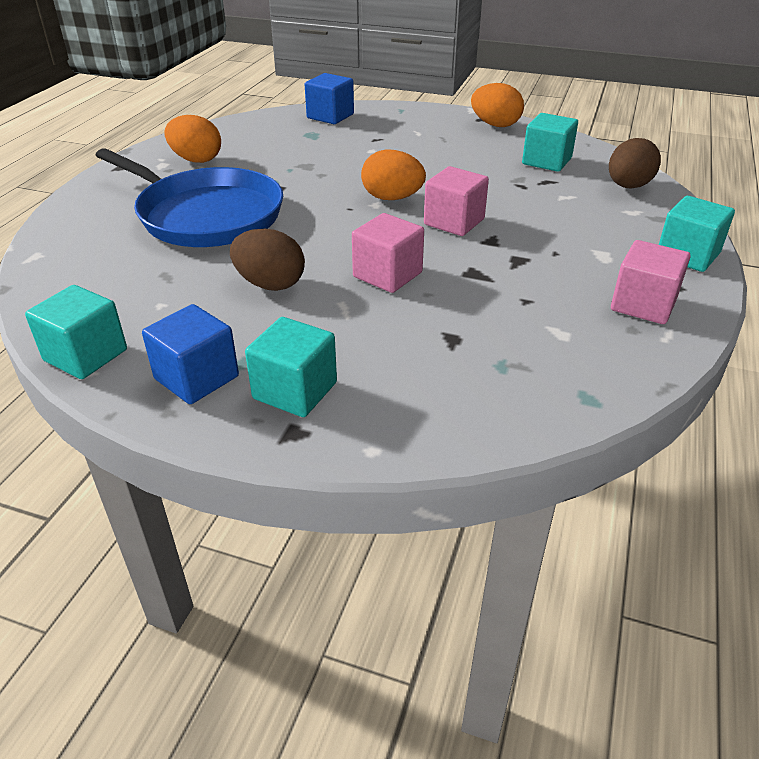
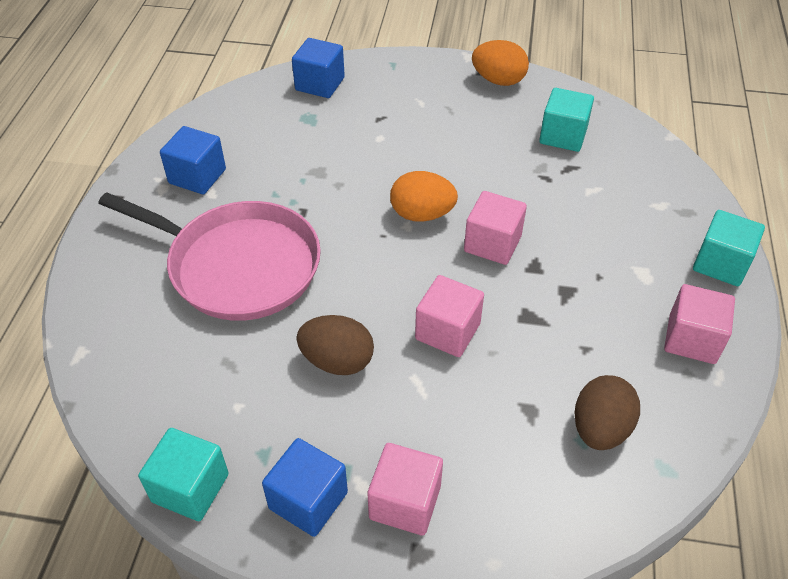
camera: 10 degrees left, 10 degrees up
(196, 160) = (197, 176): orange egg -> blue cube
(205, 215) = (238, 265): blue pan -> pink pan
(295, 390) = (405, 502): turquoise cube -> pink cube
(628, 186) = (649, 167): brown egg -> brown egg (600, 428)

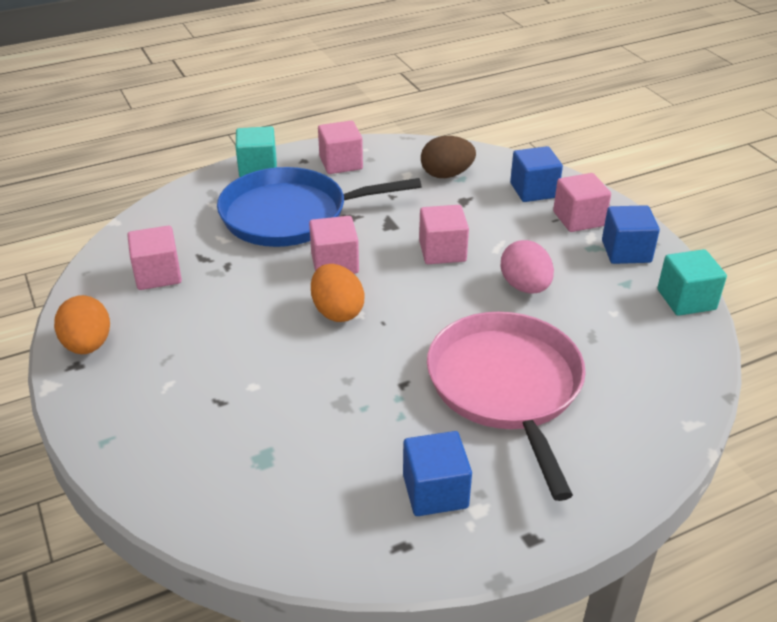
camera: 125 degrees left, 10 degrees down
(320, 84) = (191, 484): blue cube -> blue cube (533, 190)
(337, 361) = (525, 287): brown egg -> pink egg
(563, 136) = (158, 275): turquoise cube -> pink cube
(602, 250) = (291, 215): none -> blue pan

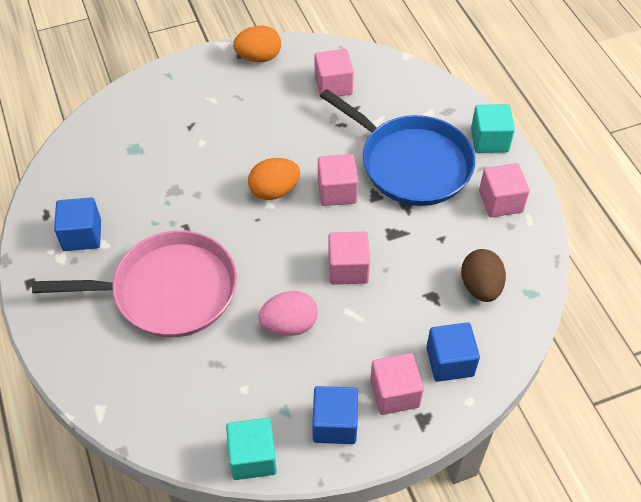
camera: 95 degrees right, 15 degrees up
(291, 215) = (411, 163): blue pan -> blue pan turned 135 degrees clockwise

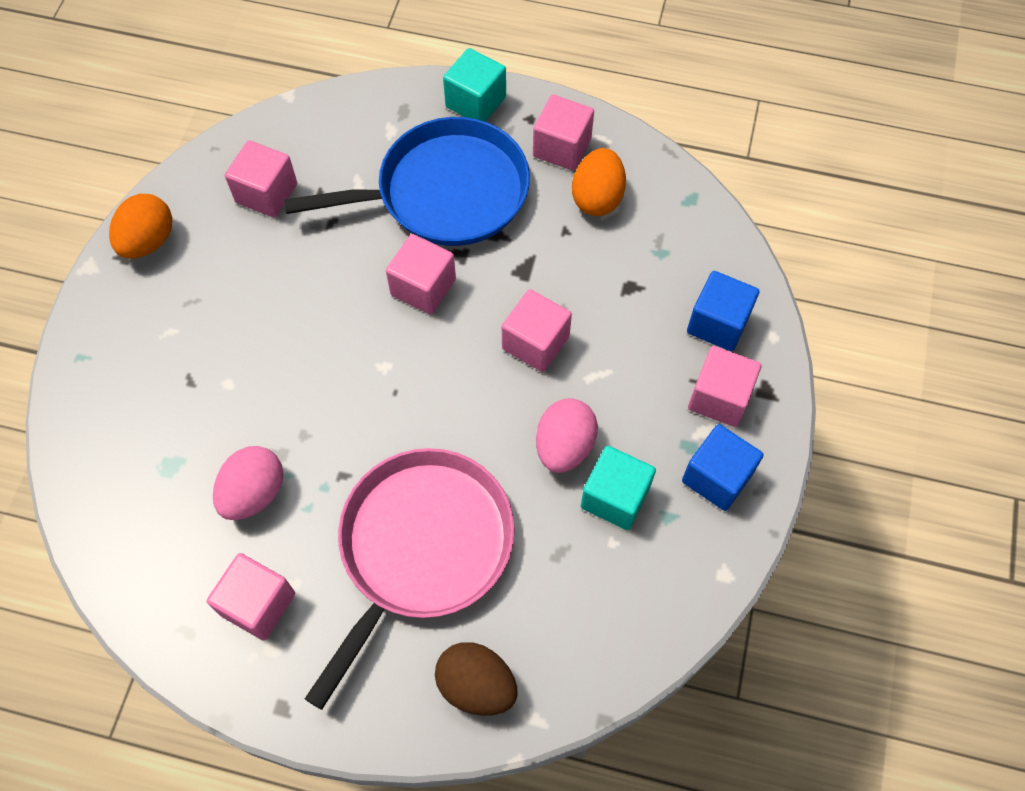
camera: 55 degrees left, 10 degrees up
(82, 235) = (258, 604): blue cube -> pink cube
(145, 194) = (254, 493): none -> pink egg
(253, 457) = (703, 583): turquoise cube -> turquoise cube (615, 497)
(274, 191) = (369, 349): orange egg -> orange egg (597, 198)
(480, 287) = (651, 237): brown egg -> brown egg (476, 685)

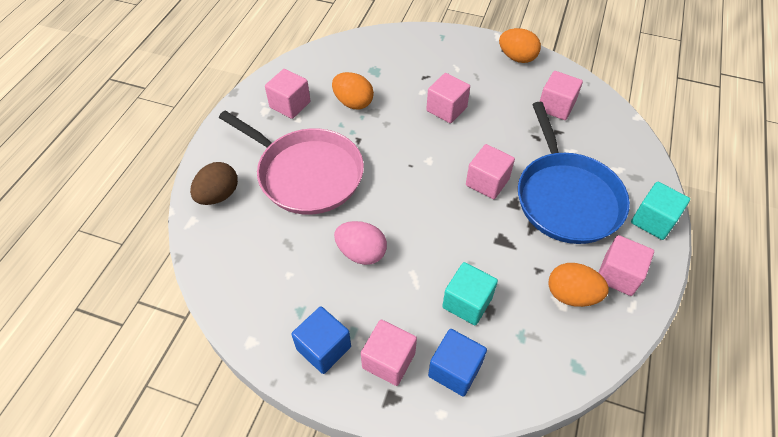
camera: 95 degrees right, 10 degrees down
(254, 493) = (353, 103): pink egg -> orange egg
(535, 343) = (442, 242): pink cube -> pink cube (446, 109)
(615, 497) = (320, 279): turquoise cube -> turquoise cube (467, 302)

